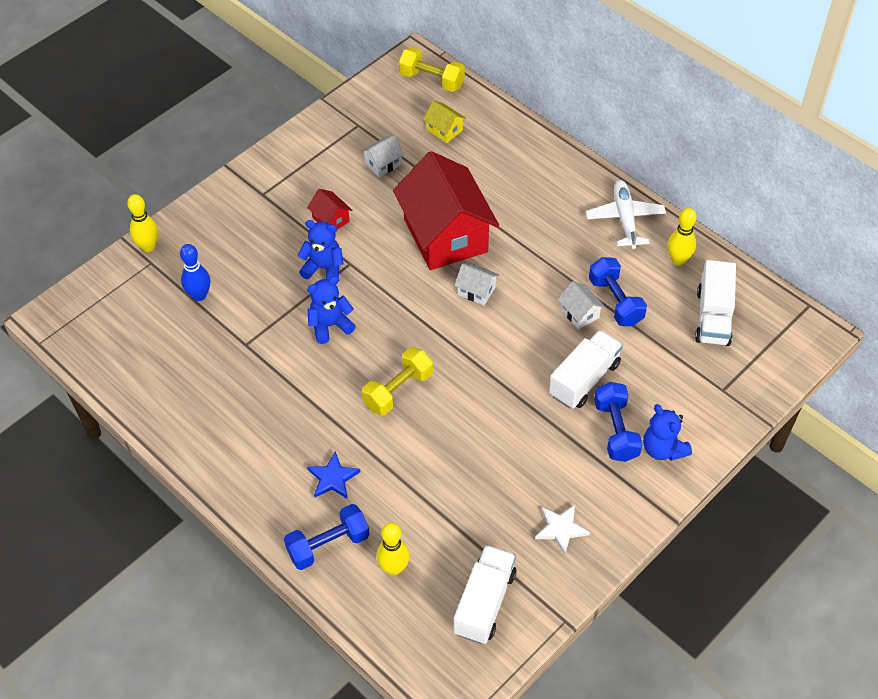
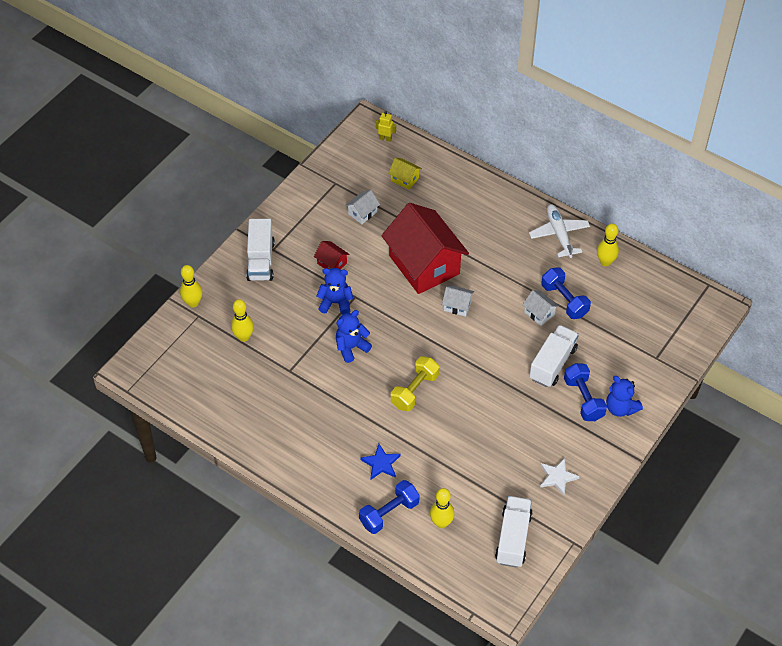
camera: 10 degrees left, 0 degrees up
(199, 295) = (243, 337): blue bowling pin -> yellow bowling pin
(432, 80) = (385, 138): yellow dumbbell -> yellow robot
(713, 317) = (639, 303): white truck -> white truck (261, 260)

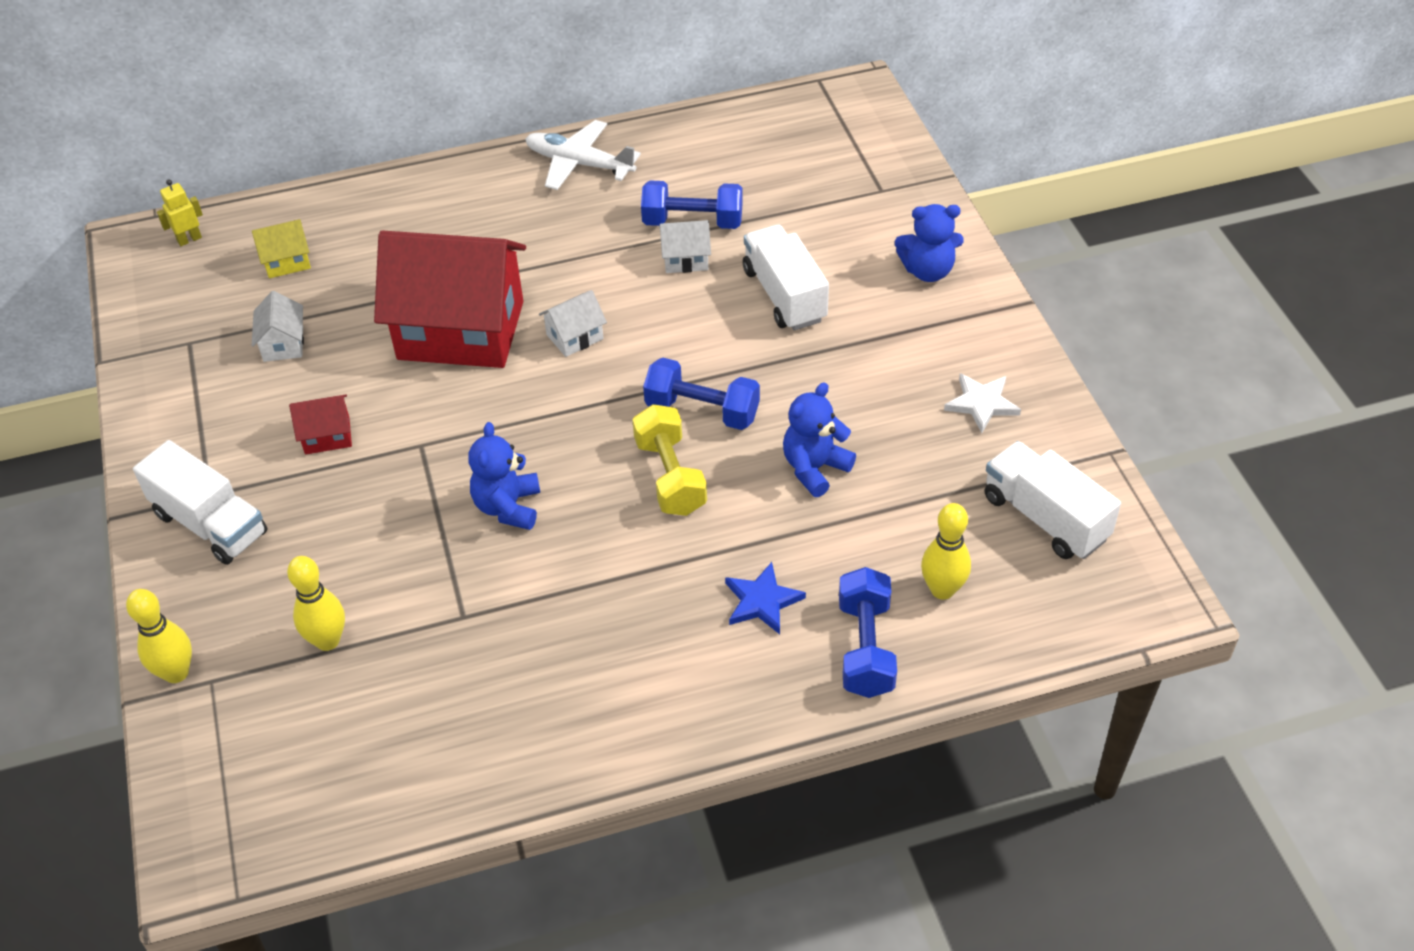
camera: 50 degrees left, 5 degrees down
(335, 303) = (404, 476): blue teddy bear -> blue teddy bear (814, 468)
(583, 399) = (876, 299): blue dumbbell -> blue dumbbell (702, 410)
(605, 262) = (676, 147): yellow bowling pin -> none

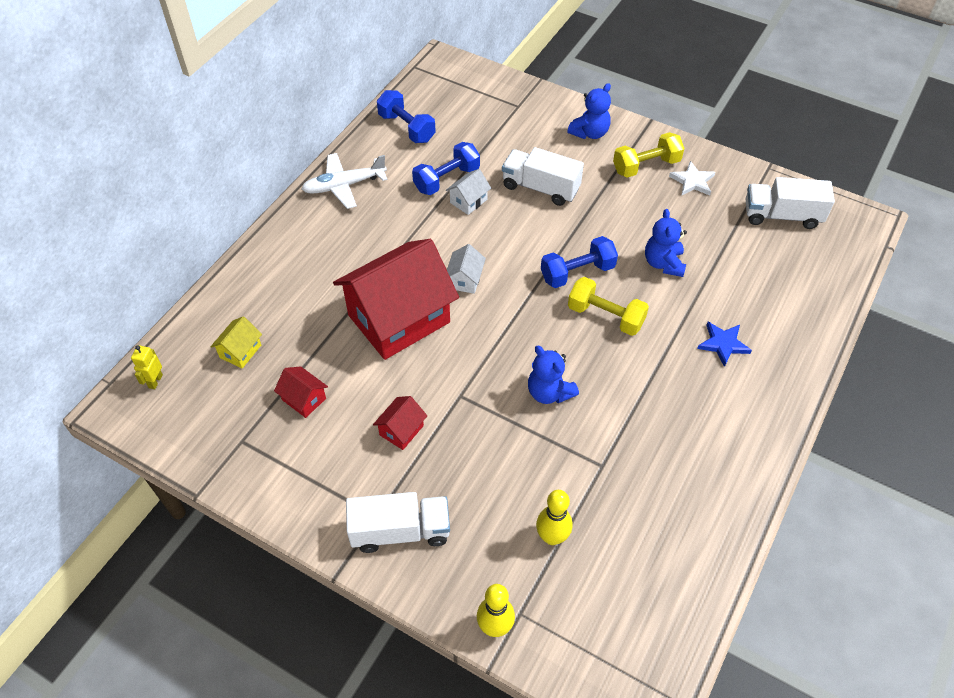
camera: 45 degrees left, 5 degrees up
(283, 344) = (304, 399): white house -> red house
(865, 648) = (790, 331): blue dumbbell -> blue dumbbell (406, 128)
(942, 590) = (785, 279): yellow bowling pin -> none
(946, 350) = (646, 166): none -> yellow dumbbell

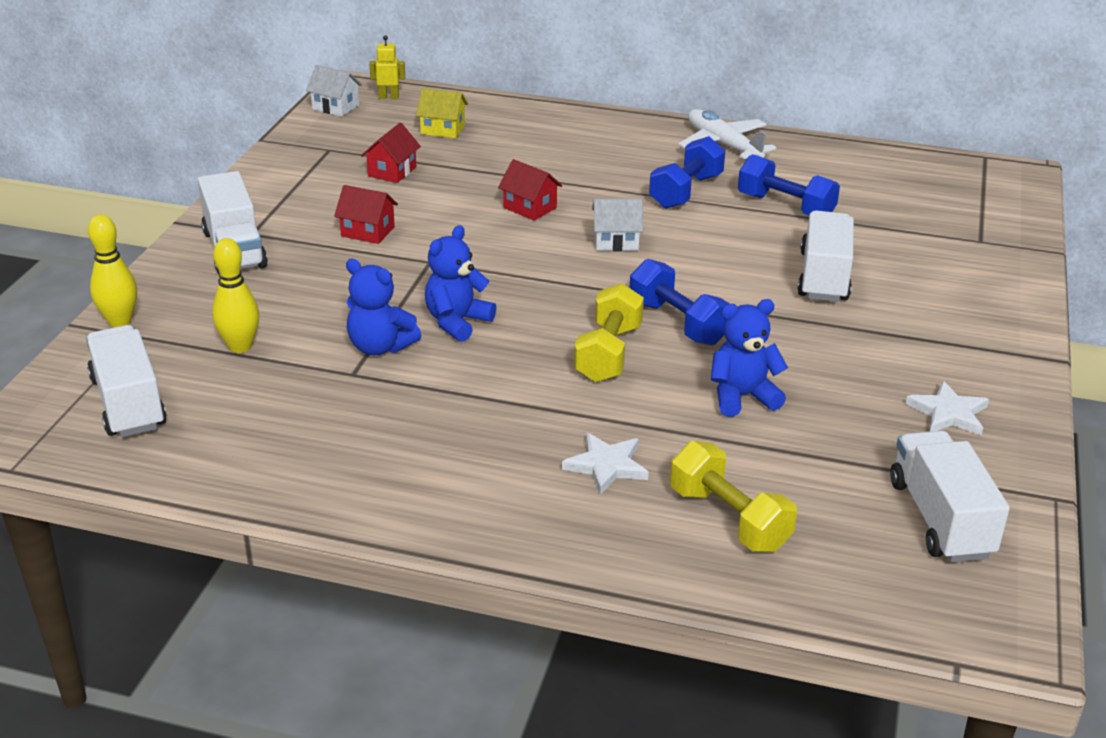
camera: 75 degrees right, 20 degrees down
(399, 318) = (530, 208): red house -> red house, size x0.40
(406, 128) = (859, 168): blue dumbbell -> blue dumbbell (686, 191)
(468, 201) = (757, 227): white house -> white house (335, 107)
(590, 133) = (977, 306): blue teddy bear -> blue teddy bear (380, 347)
(615, 621) = (128, 403): none -> white truck
(646, 166) = (946, 364): yellow dumbbell -> yellow dumbbell (729, 519)
(723, 344) = (606, 466): blue star -> white star

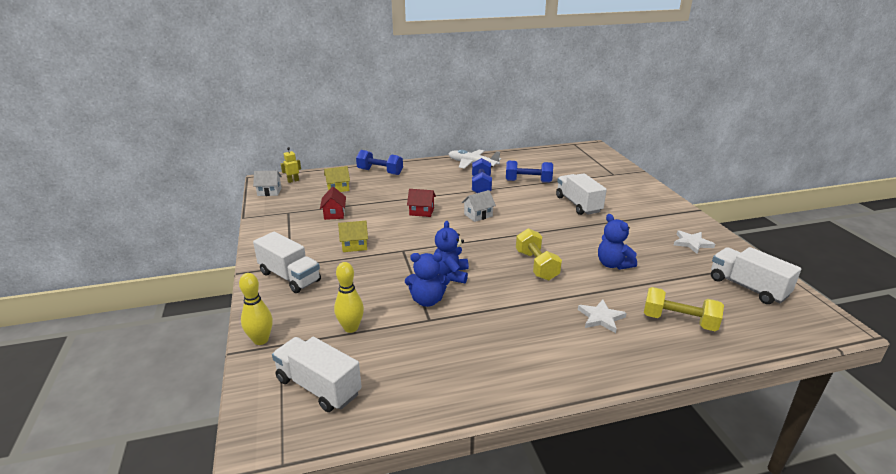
camera: 30 degrees left, 5 degrees down
(368, 232) = (354, 246): red house -> yellow house
(678, 323) = (547, 242): blue dumbbell -> blue dumbbell (380, 172)
(742, 397) = (613, 264): blue teddy bear -> blue teddy bear turned 75 degrees counterclockwise

